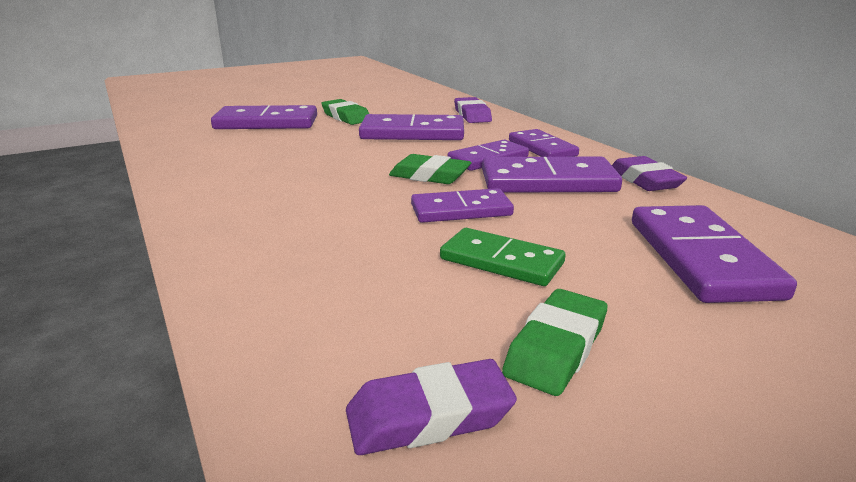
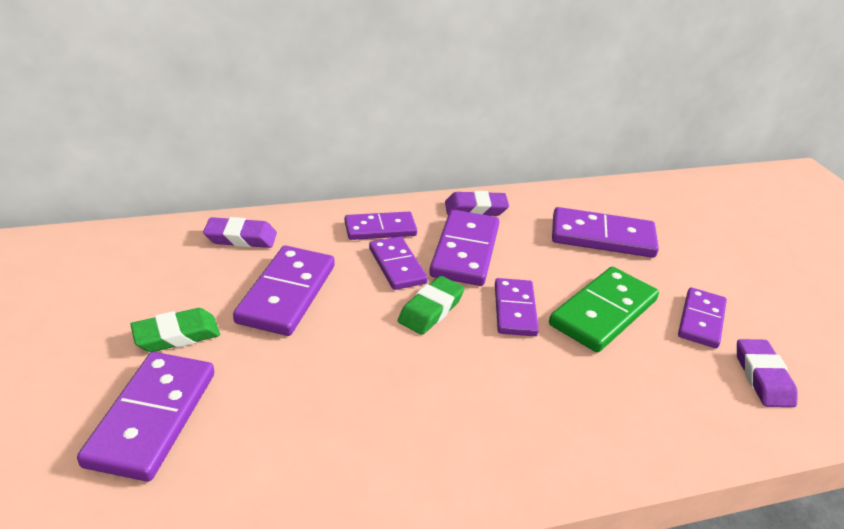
camera: 80 degrees left, 10 degrees up
(501, 261) = (603, 312): green domino -> green domino, size x1.51
(556, 348) = (701, 320): green eraser -> purple domino

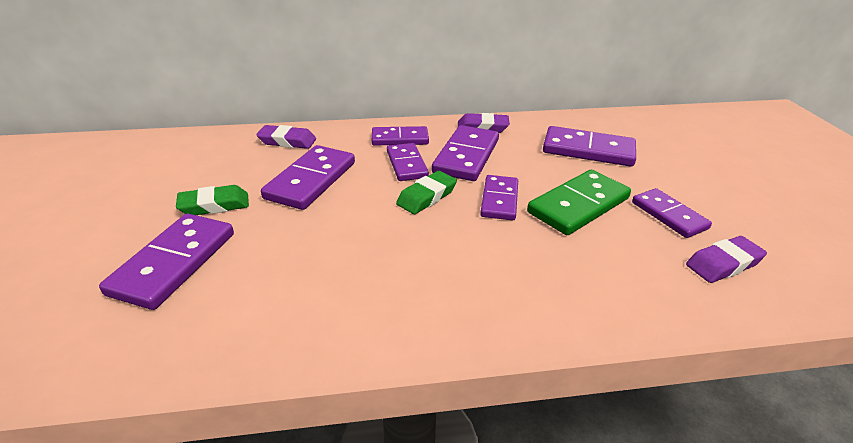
camera: 10 degrees right, 0 degrees up
(701, 320) = (669, 215): purple domino -> purple domino turned 60 degrees counterclockwise
(763, 377) = (723, 264): purple eraser -> purple eraser turned 60 degrees clockwise

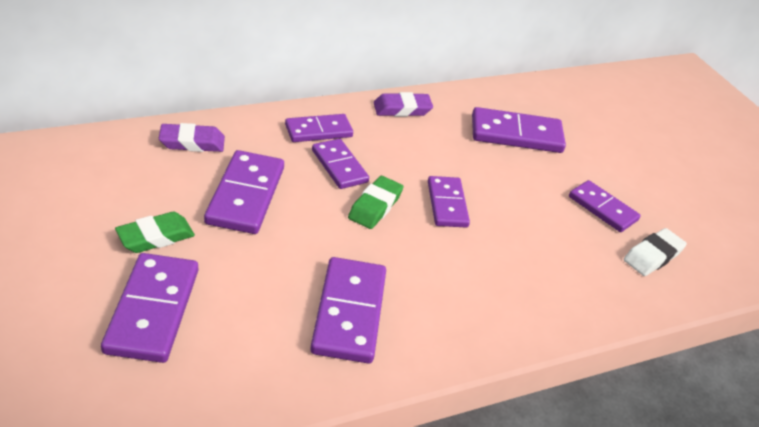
camera: 20 degrees left, 5 degrees up
(466, 156) = (398, 151): purple domino -> purple domino (349, 313)
(578, 205) = (521, 204): green domino -> none
(723, 264) = (653, 256): purple eraser -> white eraser

